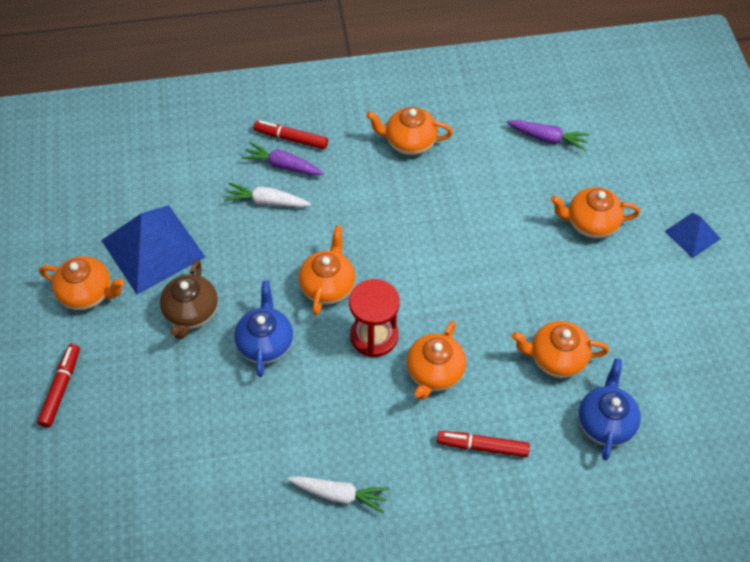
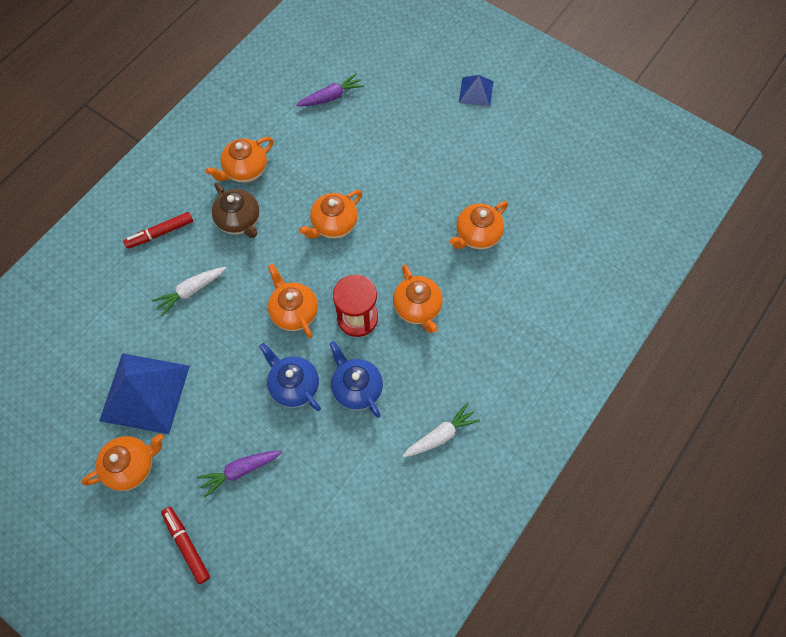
camera: 45 degrees left, 10 degrees up
(191, 313) = (222, 411): brown teapot -> brown teapot (240, 221)
(282, 165) = (175, 256): purple carrot -> purple carrot (240, 470)
(482, 446) = (490, 327): red marker -> none
(590, 223) = (412, 132): orange teapot -> orange teapot (334, 224)
(605, 423) = (541, 249): blue teapot -> blue teapot (356, 388)

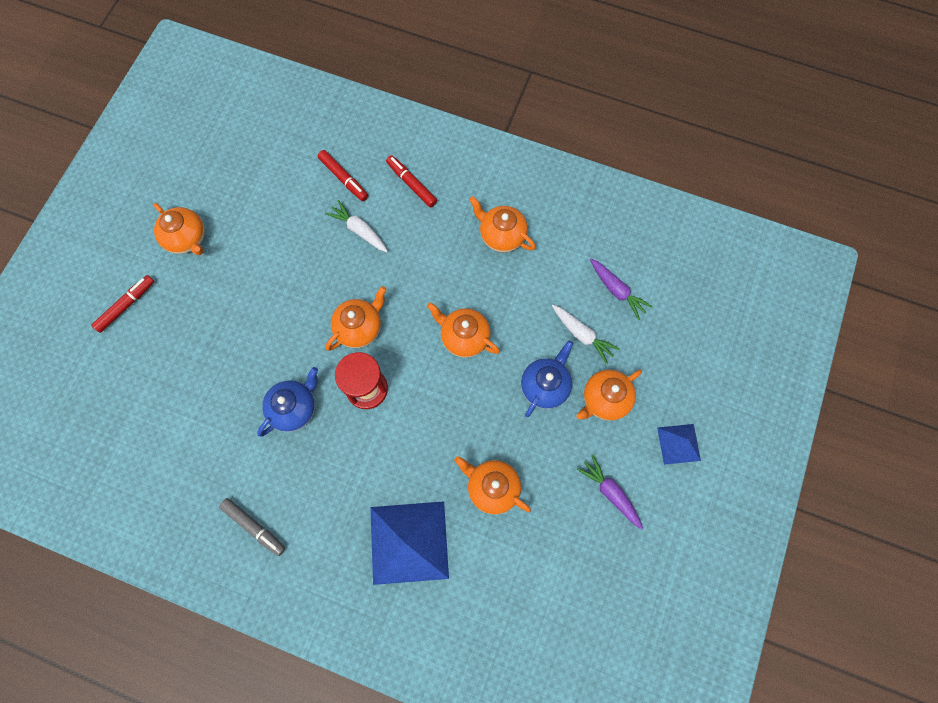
camera: 75 degrees right, 5 degrees up
(127, 294) = (343, 178): none -> red marker
(145, 392) = (253, 226): blue pyramid -> blue pyramid (409, 542)
(240, 221) = (443, 248): brown teapot -> none
(240, 470) = (197, 328): purple carrot -> purple carrot (610, 492)
(294, 385) = (285, 350): blue teapot -> blue teapot (545, 386)
(417, 308) = (392, 445): orange teapot -> orange teapot (604, 399)
(441, 435) = (262, 502): white carrot -> white carrot (582, 335)
(463, 447) = (254, 527): none -> grey marker

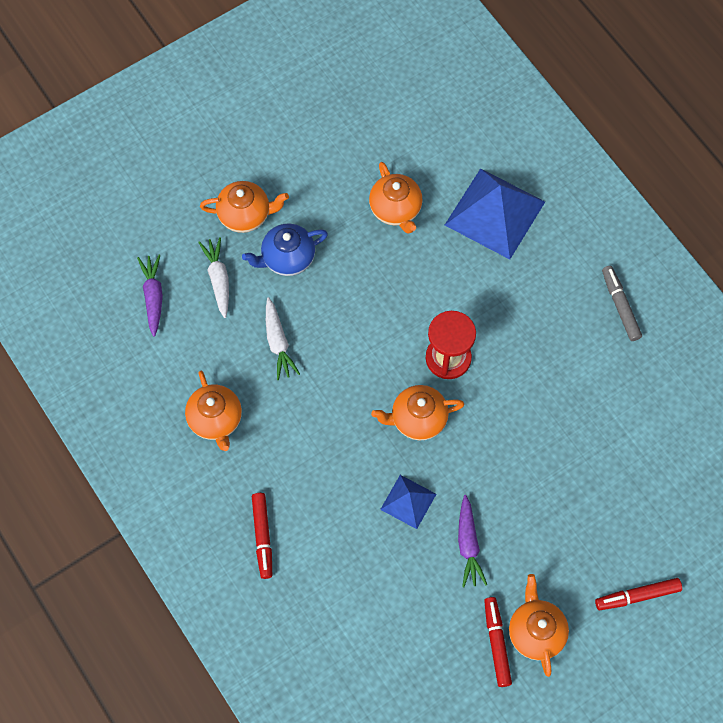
camera: 145 degrees left, 5 degrees down
(294, 408) = (526, 384): blue teapot -> none
(343, 178) = (328, 592): red marker -> red marker (497, 643)
(359, 230) = (351, 521): white carrot -> white carrot (278, 343)
(464, 337) = (326, 347): orange teapot -> none
(610, 492) = (301, 146): purple carrot -> purple carrot (468, 545)
(678, 444) = (214, 144): blue pyramid -> blue pyramid (408, 501)

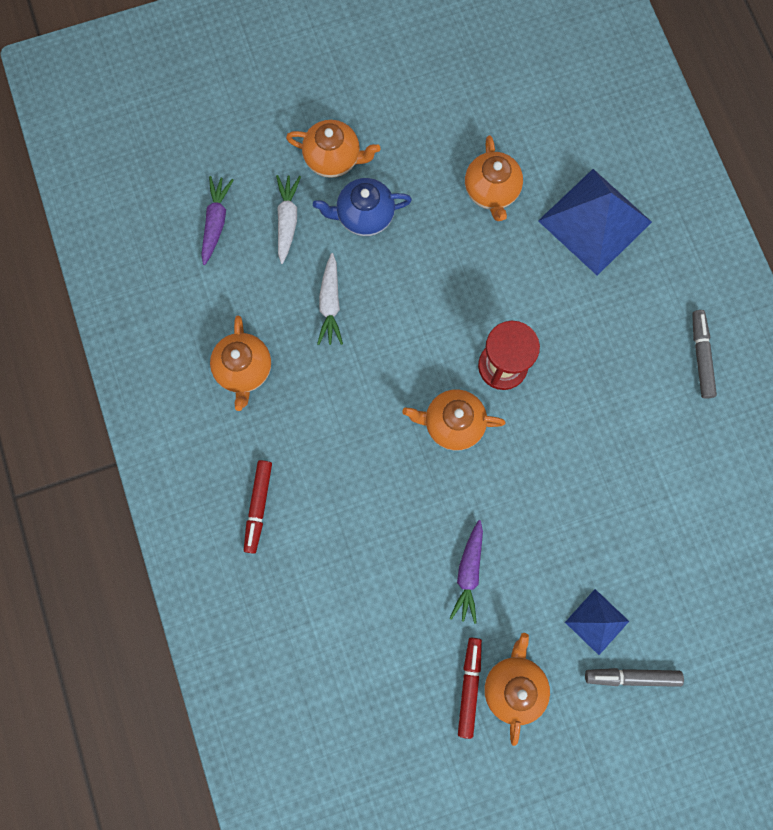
camera: 15 degrees right, 10 degrees up
(408, 501) = (419, 509): blue pyramid -> blue pyramid (597, 621)
(637, 596) = (632, 676): red marker -> grey marker

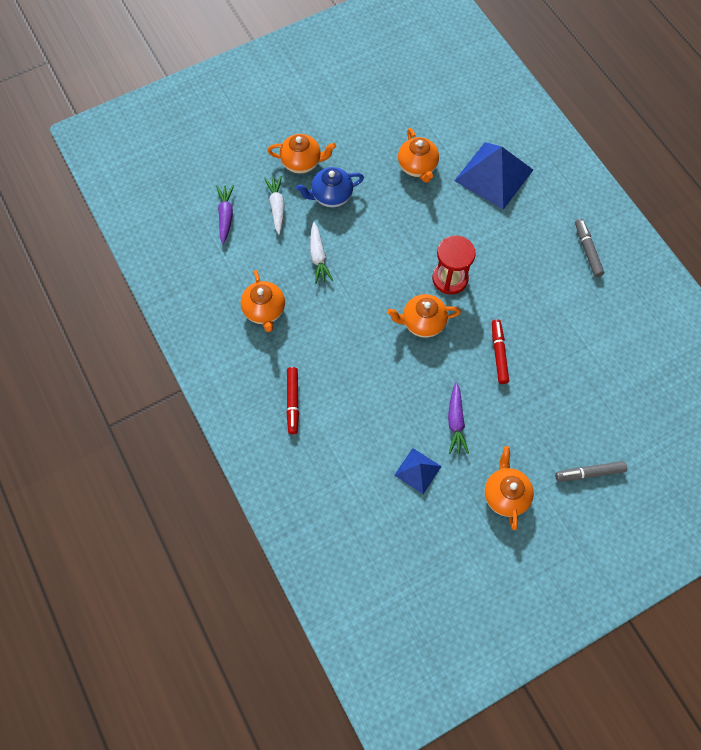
camera: 10 degrees left, 10 degrees down
(469, 686) = (473, 500): red marker -> red marker (499, 353)
(597, 621) = (555, 439): blue pyramid -> blue pyramid (418, 470)

